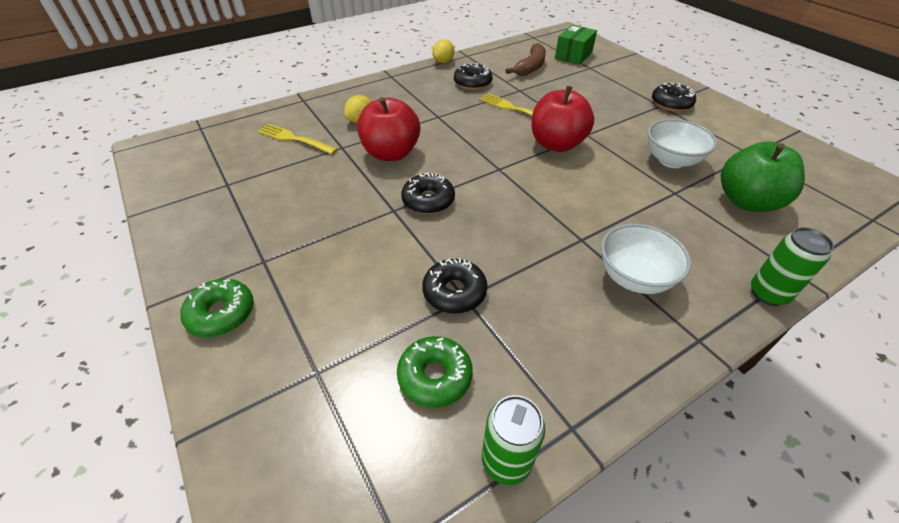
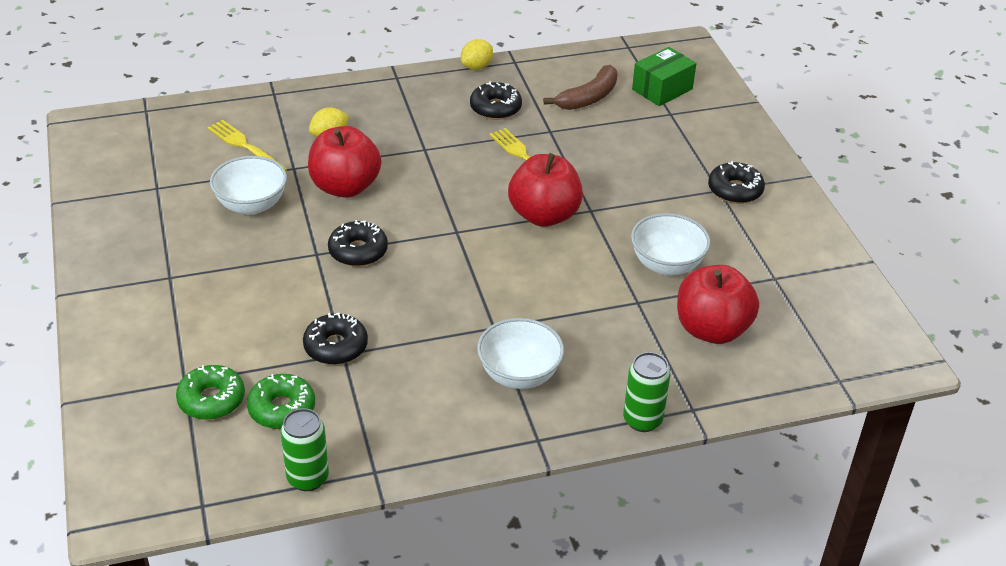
camera: 15 degrees right, 5 degrees down
(221, 314) = (119, 316): green donut -> green donut (211, 400)
(318, 182) = (251, 205): none -> white bowl
(747, 201) = (712, 329): green apple -> red apple

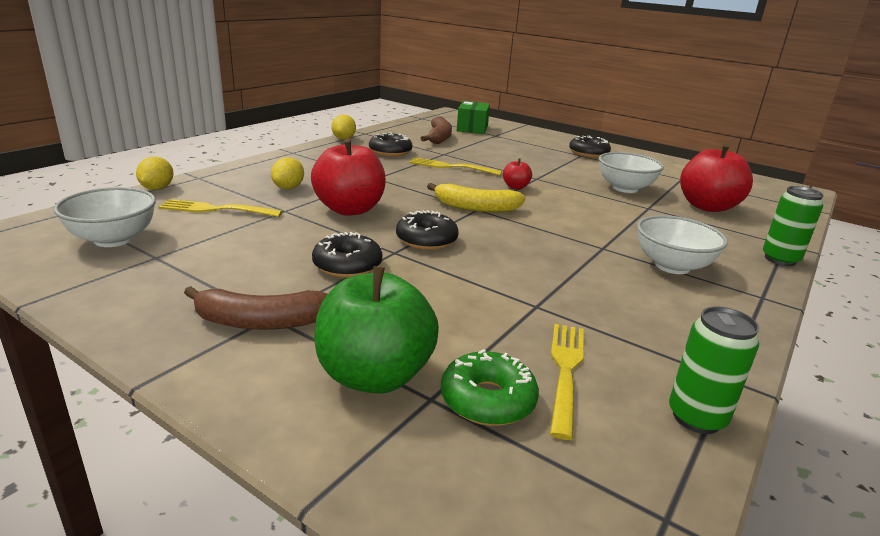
camera: 40 degrees left, 15 degrees down
(159, 279) = (261, 322): none -> brown banana
(174, 351) = (374, 375): none -> green apple
(229, 99) = (157, 188): none -> yellow lemon
(251, 205) = (281, 241): white bowl -> white bowl (113, 239)
(282, 409) = (565, 371): green donut -> yellow fork
(335, 346) = (521, 303): black donut -> black donut (347, 265)
(457, 229) = (475, 208): none -> yellow banana
(544, 215) = (515, 187): red apple -> red apple, size x0.46

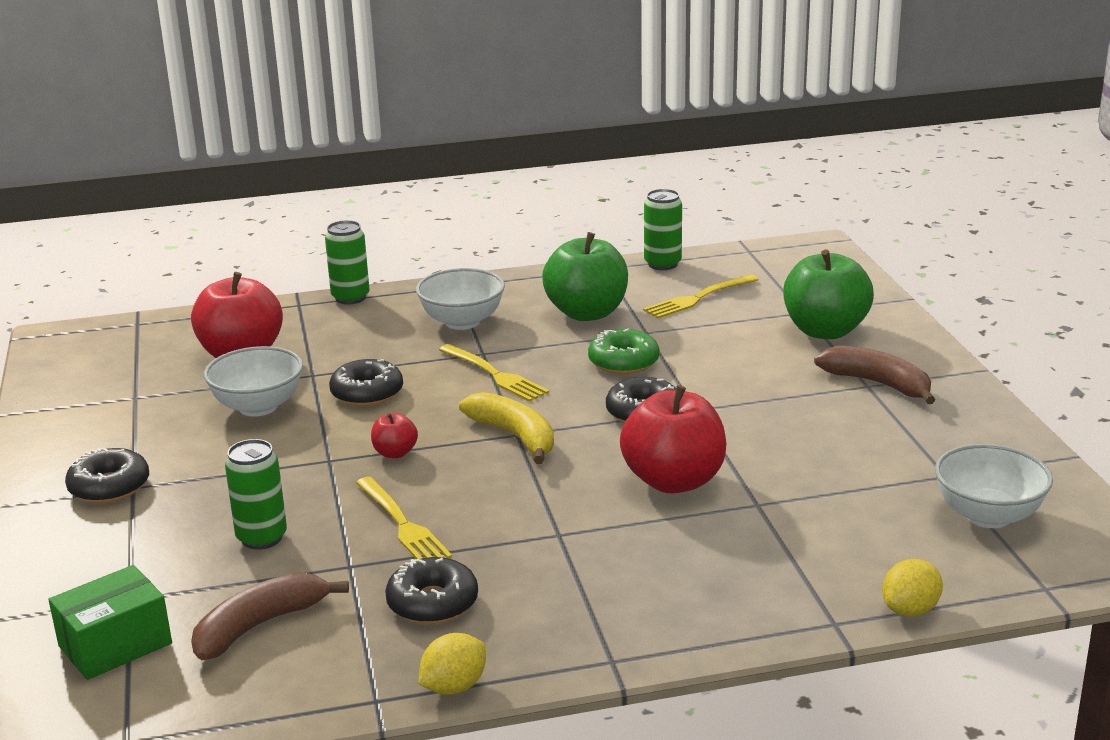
camera: 135 degrees left, 0 degrees up
(216, 209) = (845, 533): yellow fork -> yellow fork (495, 375)
(288, 188) = (713, 550): yellow lemon -> none
(347, 265) = (759, 409): black donut -> black donut (367, 393)
(487, 400) = (769, 302): green donut -> green donut (623, 362)
(494, 153) = (262, 538): none -> green can
(616, 308) = (587, 313): none -> green apple

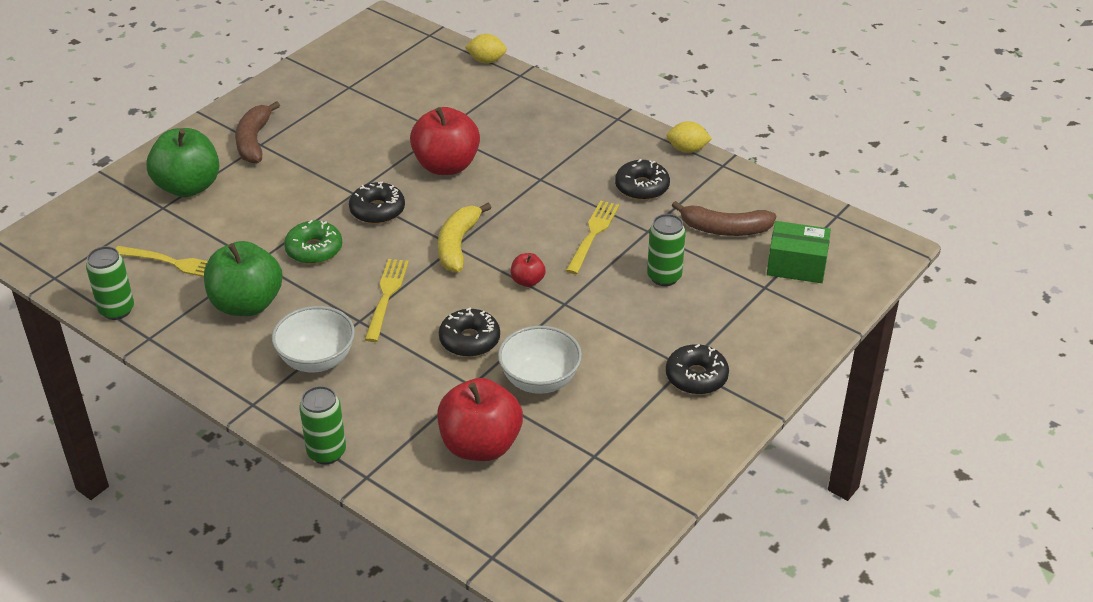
camera: 130 degrees left, 15 degrees up
(988, 516) = (378, 64): white bowl -> none

